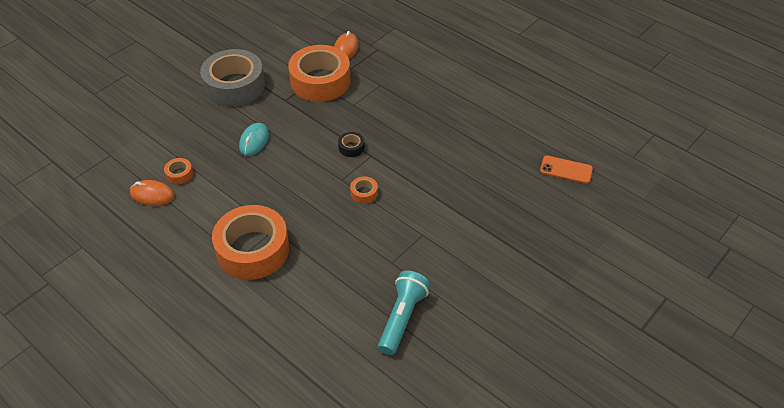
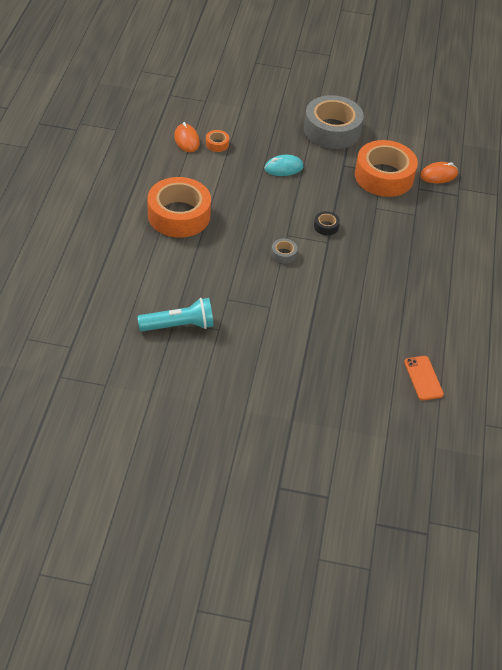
camera: 55 degrees right, 0 degrees up
(364, 193) = (283, 254): orange tape -> grey tape

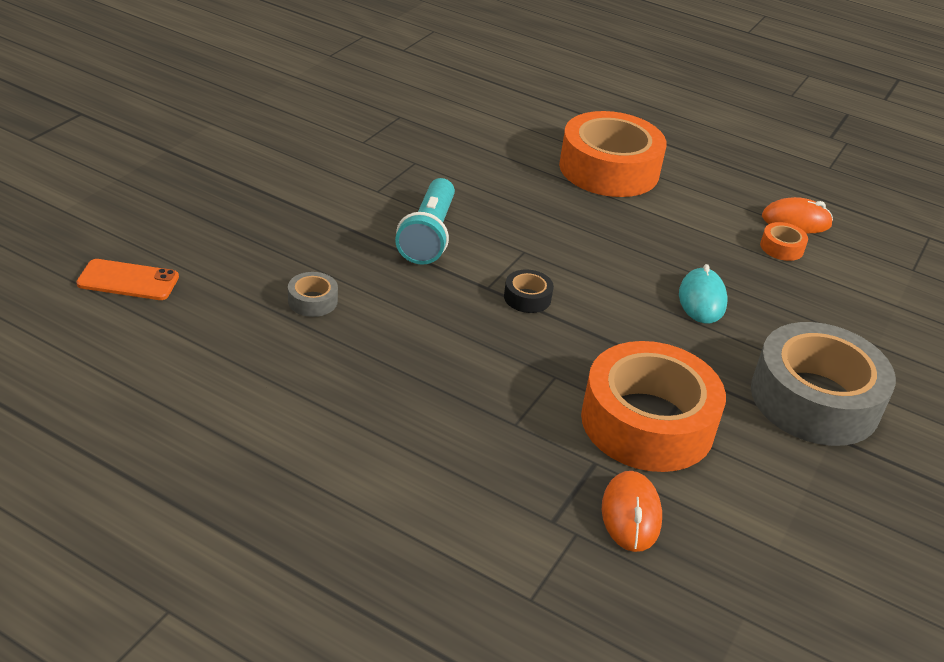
camera: 110 degrees right, 10 degrees down
(179, 325) = (389, 117): turquoise flashlight -> turquoise flashlight (429, 236)
(283, 254) = (480, 234): grey tape -> grey tape (312, 301)

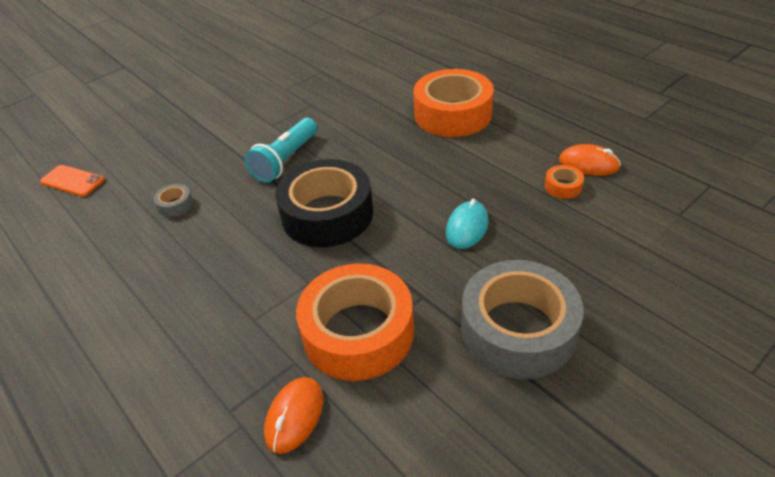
camera: 25 degrees right, 5 degrees up
(527, 298) = (327, 214): black tape -> black tape, size x2.50

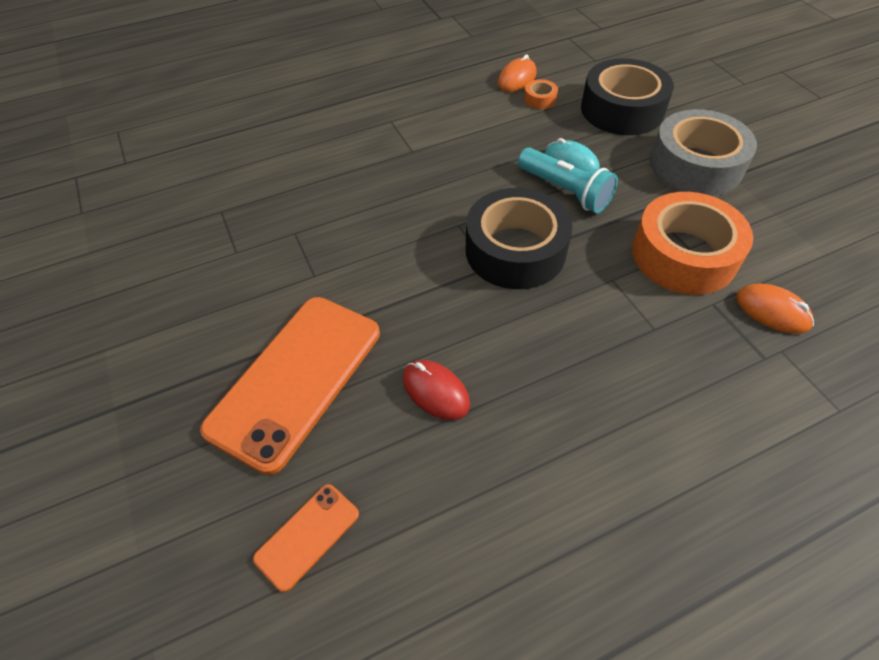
camera: 75 degrees left, 10 degrees up
(175, 205) = (435, 391): grey tape -> red mouse
(181, 144) = (295, 379): none -> orange phone
(286, 160) = (400, 271): turquoise flashlight -> turquoise flashlight (565, 191)
(452, 114) = (394, 131): orange tape -> none
(589, 252) = (622, 110): none -> black tape

